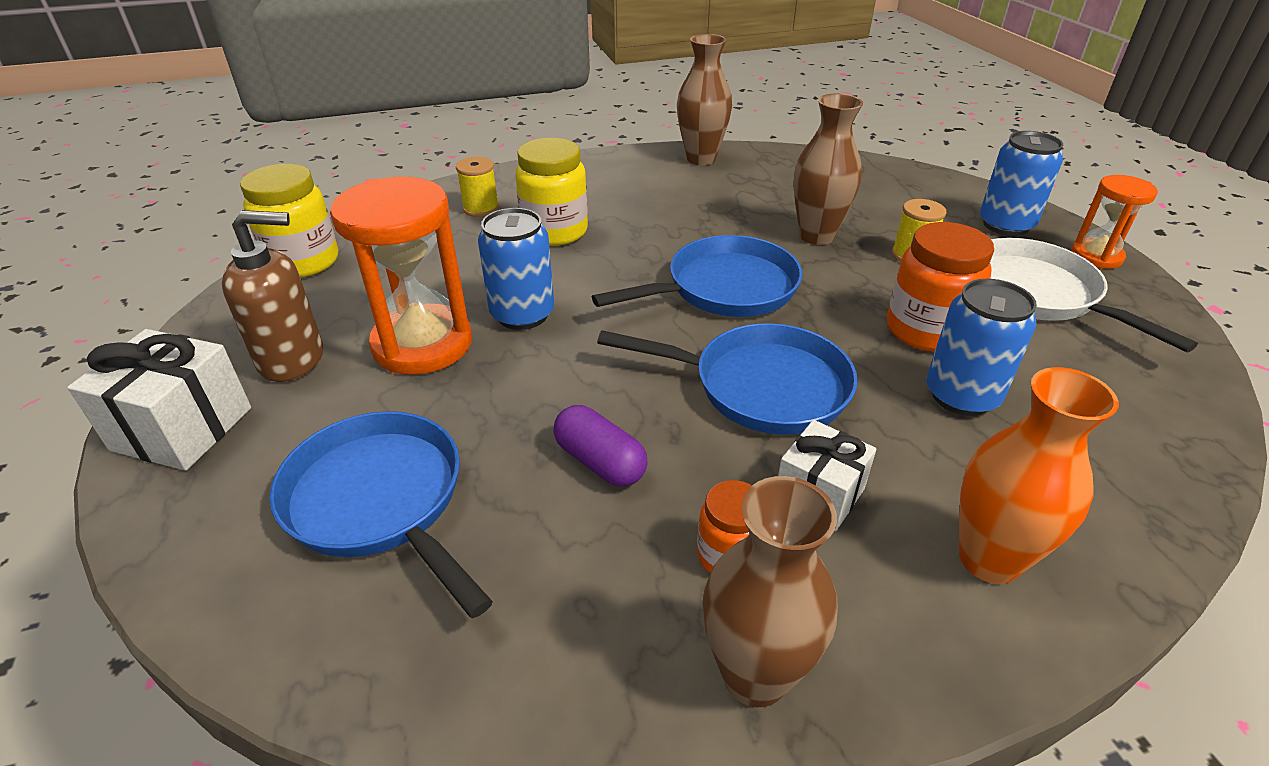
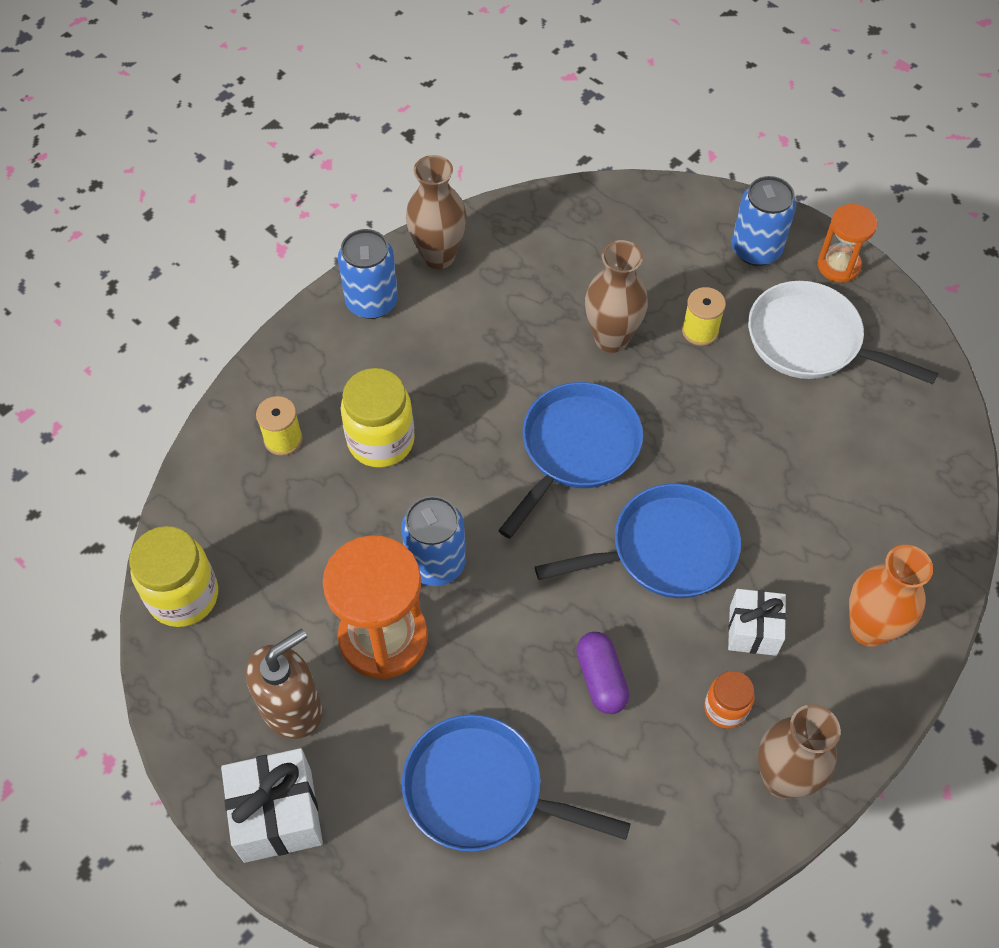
camera: 30 degrees left, 20 degrees up
(600, 462) = (601, 679): purple capsule -> purple capsule turned 60 degrees clockwise
(925, 331) = (750, 427): orange jar -> none
(961, 396) = (801, 489): blue can -> blue can (372, 302)

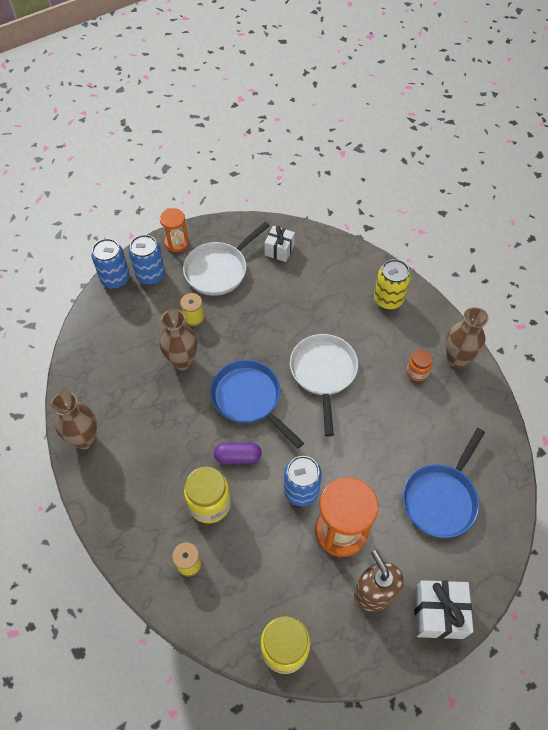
camera: 75 degrees left, 0 degrees up
(372, 302) = (104, 487): blue can -> blue can (115, 279)
(601, 679) = (390, 424): purple capsule -> purple capsule (238, 457)
(665, 550) = (323, 373): blue pan -> white pan
(753, 630) = (378, 347): white gift -> white gift (279, 250)
(869, 629) = (388, 299): orange vase -> yellow can

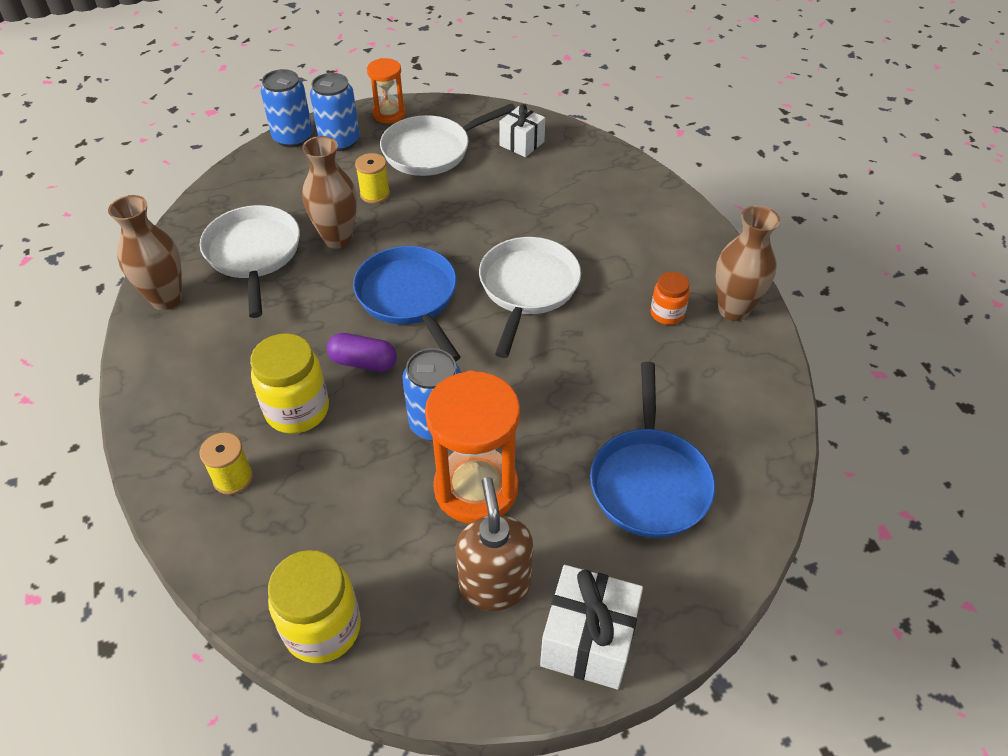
camera: 15 degrees right, 10 degrees down
(130, 388) = (254, 254): none -> white pan
(388, 299) = (654, 222): yellow can -> none
(441, 498) = (649, 481): blue pan -> blue pan turned 45 degrees counterclockwise

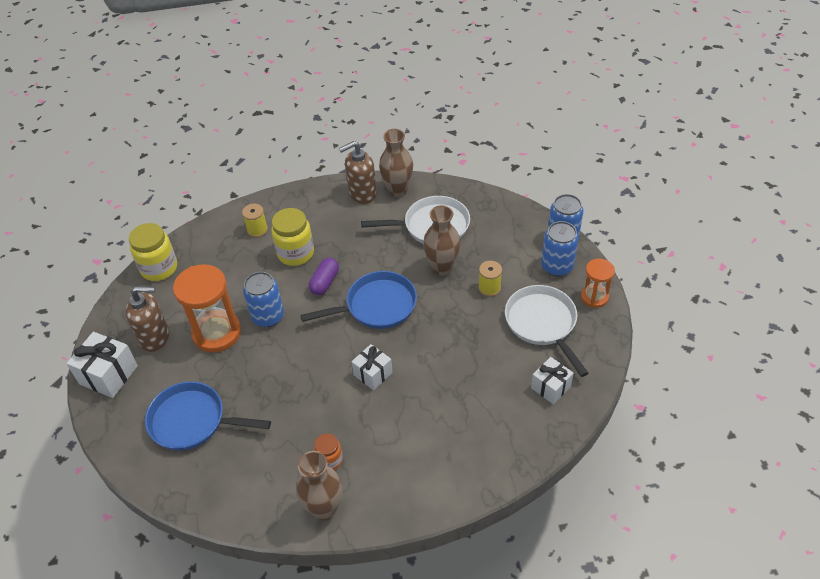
camera: 100 degrees right, 0 degrees up
(164, 342) = (362, 193): none -> brown soap dispenser
(527, 289) = (373, 374): white pan -> white gift

